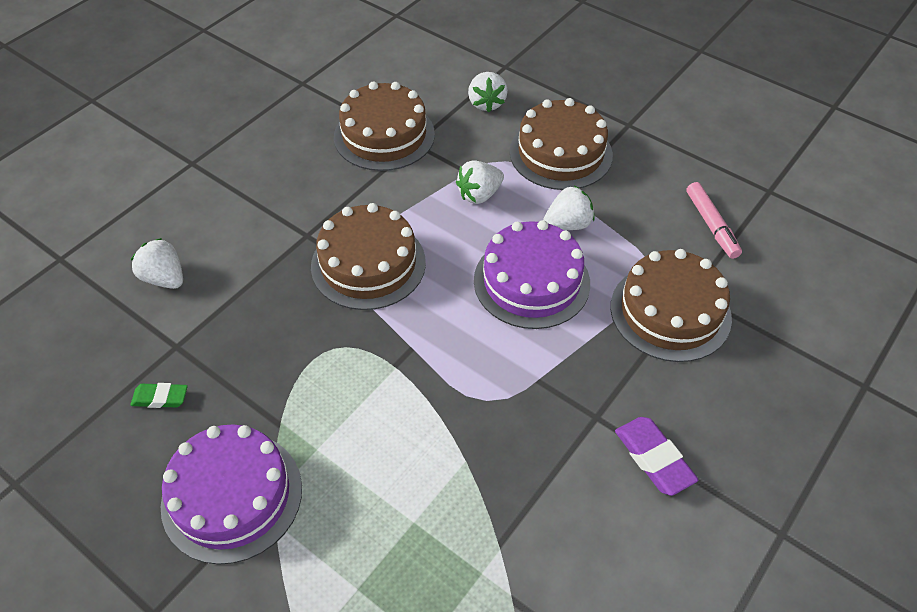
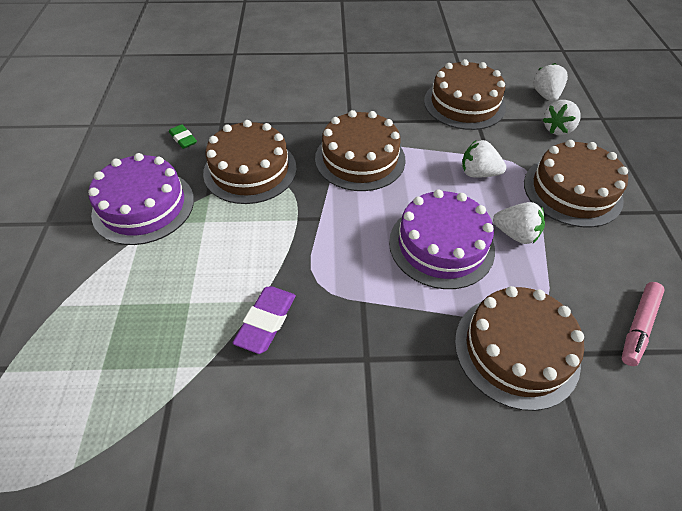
camera: 50 degrees right, 0 degrees up
(164, 278) = (260, 92): white strawberry -> white strawberry (545, 95)
(283, 364) = (250, 170): none -> brown cake
(654, 458) = (365, 424): purple eraser -> purple eraser (266, 322)

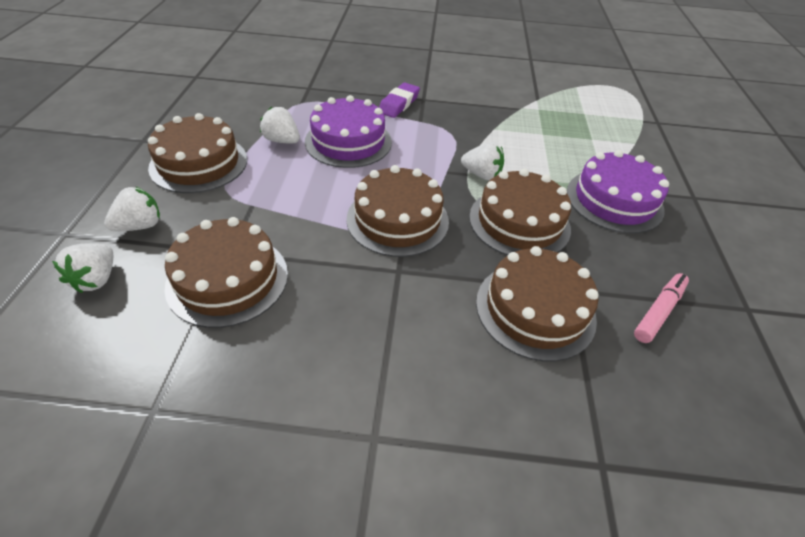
camera: 175 degrees left, 5 degrees down
(183, 139) = (611, 271): green eraser -> none
(266, 322) = (487, 120): purple eraser -> purple eraser (398, 104)
(478, 173) = (277, 189): white strawberry -> white strawberry (481, 175)
(516, 350) = (330, 91): brown cake -> brown cake (535, 309)
(638, 326) = (243, 90): pink marker -> pink marker (658, 311)

